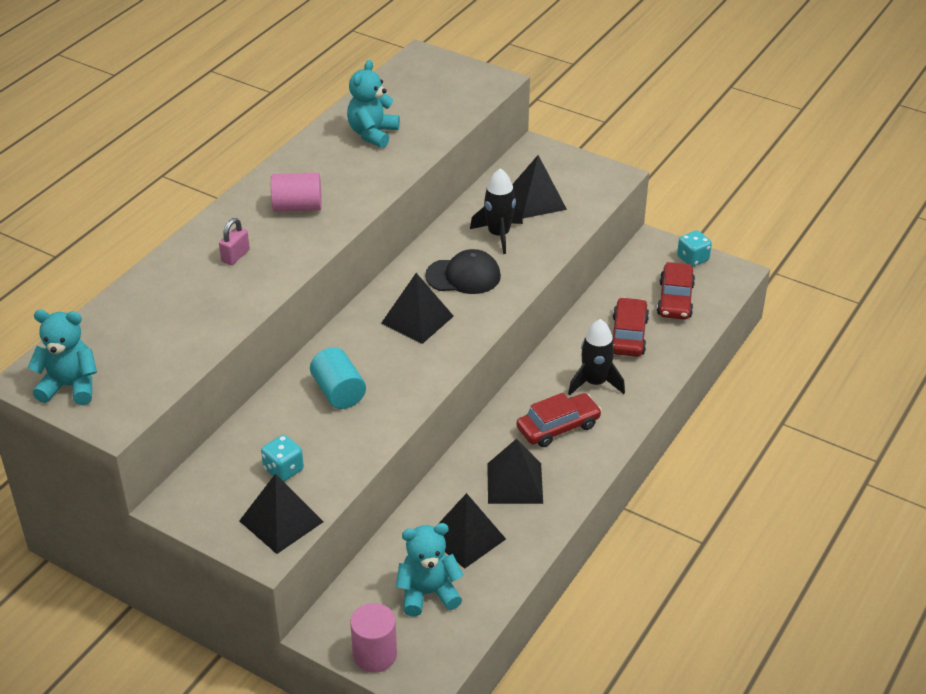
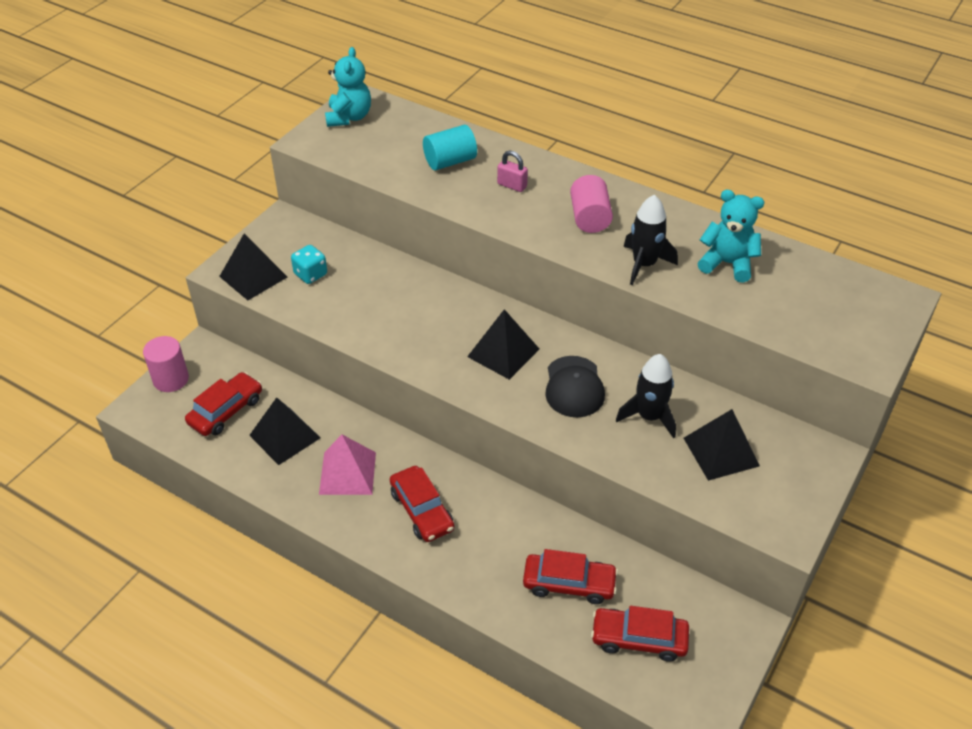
camera: 90 degrees right, 5 degrees up
(338, 392) = (402, 302): turquoise cylinder -> turquoise cylinder (450, 161)
(428, 593) = (226, 411): turquoise teddy bear -> red car
(514, 483) = (347, 473): black pyramid -> pink pyramid
(595, 383) = (488, 546): black rocket -> black rocket (644, 264)
(692, 259) = (724, 667): turquoise dice -> none

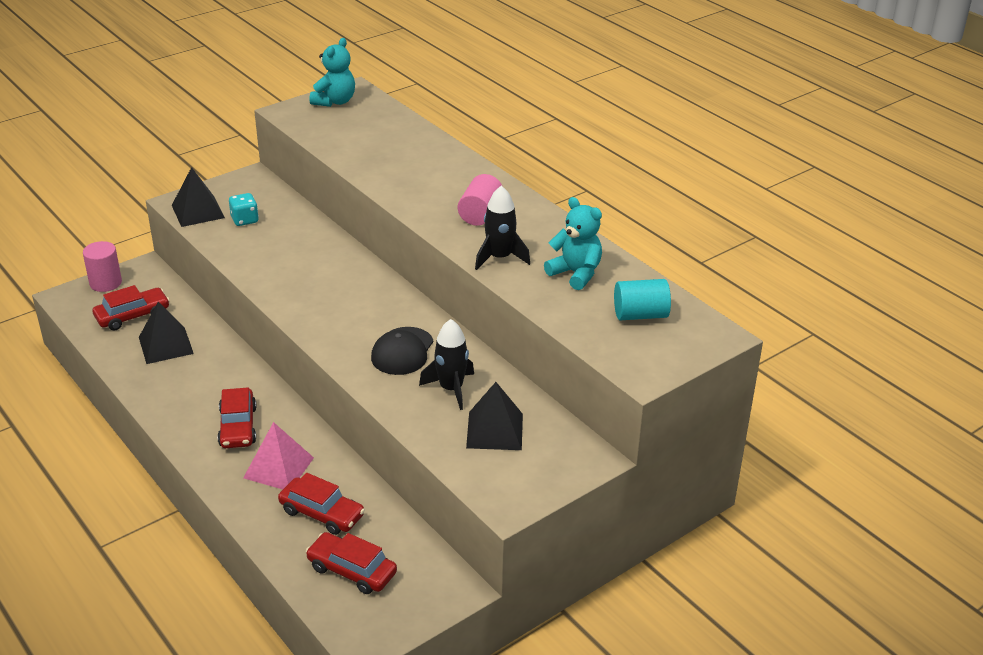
camera: 20 degrees right, 10 degrees down
(347, 473) = (197, 384): pink pyramid -> pink pyramid (278, 467)
(450, 161) = (393, 149): turquoise cylinder -> turquoise cylinder (640, 315)
(503, 352) = (361, 312): black pyramid -> none
(512, 185) = (432, 177): pink padlock -> none

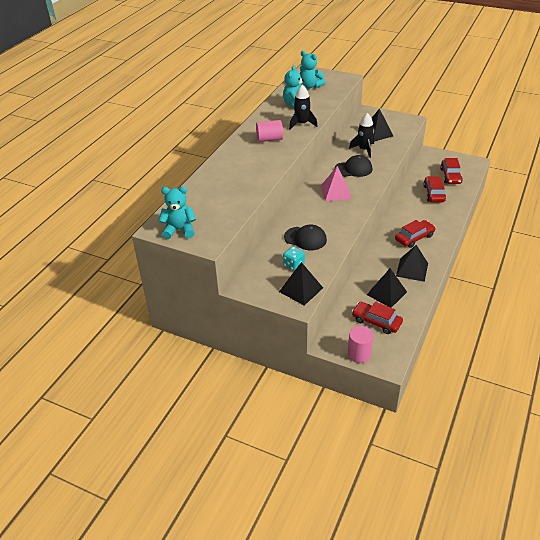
camera: 115 degrees left, 5 degrees up
(178, 389) = (412, 269): none -> black pyramid
(278, 467) = (424, 215): pink pyramid -> pink pyramid (335, 192)
(283, 245) = (305, 238): none -> black cap
(640, 315) = (310, 86): turquoise cylinder -> turquoise teddy bear

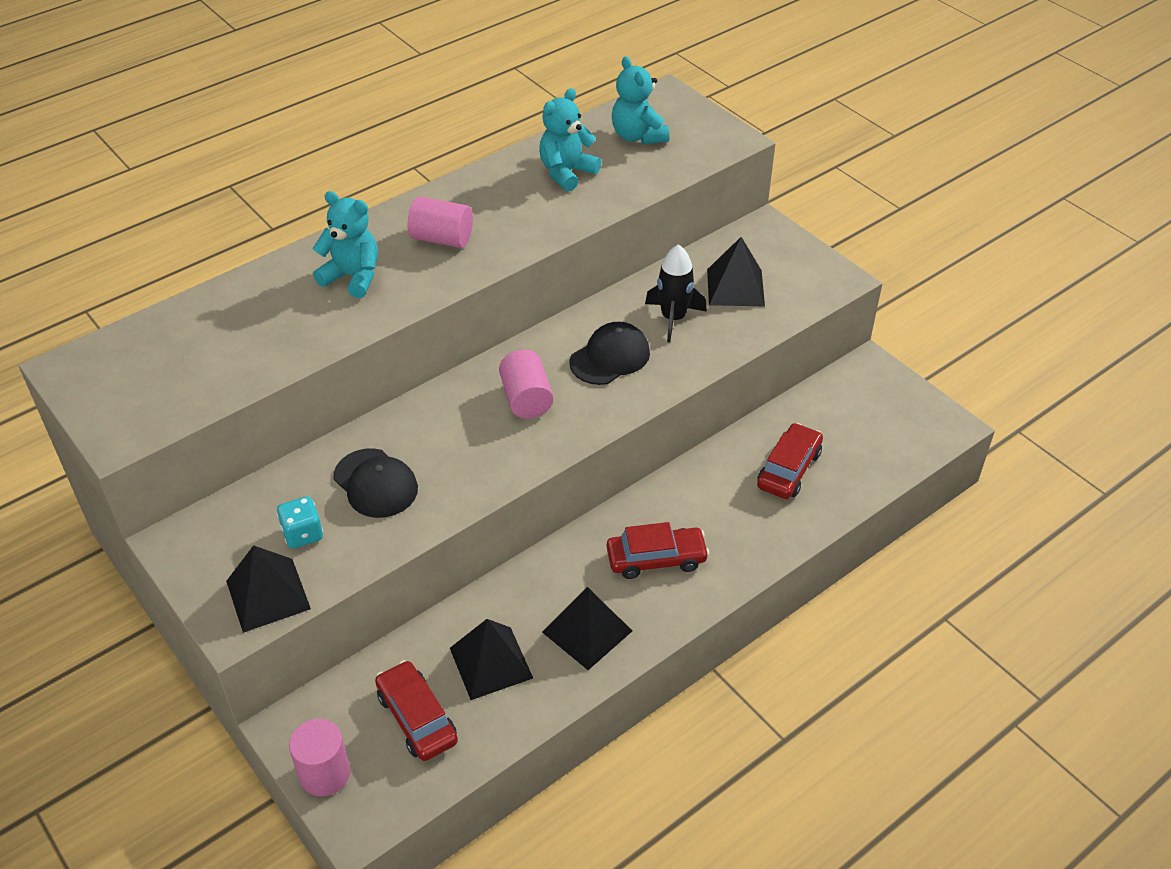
camera: 25 degrees right, 5 degrees up
(179, 230) = (101, 385): turquoise teddy bear -> turquoise teddy bear (353, 277)
(302, 124) = (536, 224): black rocket -> none
(335, 192) = (526, 399): pink pyramid -> pink cylinder
(353, 169) = (610, 357): black cap -> black cap turned 60 degrees counterclockwise
(450, 176) = (863, 440): red car -> none

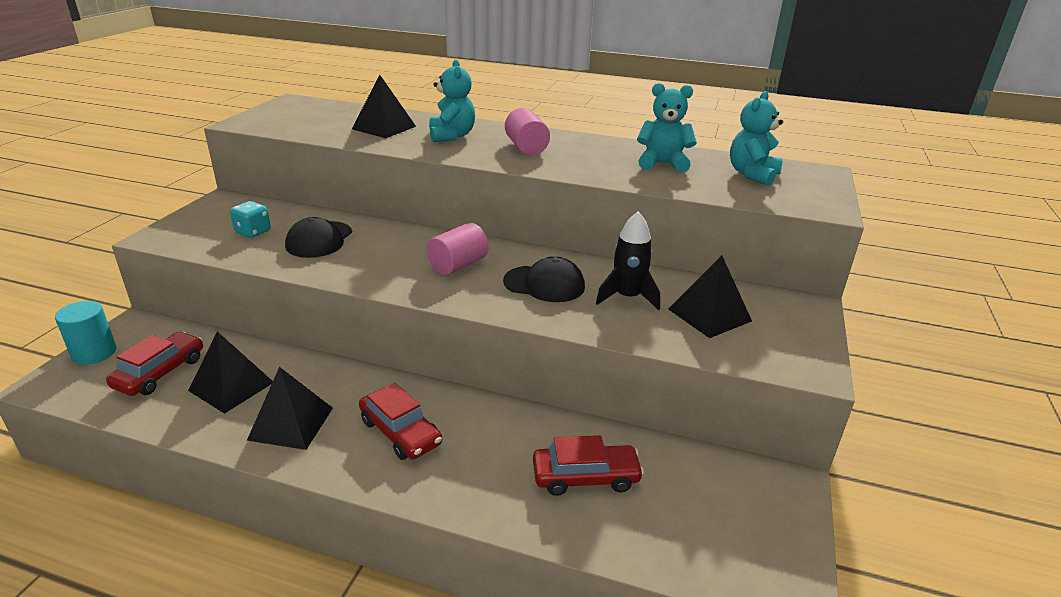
camera: 55 degrees right, 15 degrees down
(268, 594) = (189, 238): black pyramid -> black pyramid (384, 127)
(325, 773) = (94, 353): pink cylinder -> turquoise cylinder

